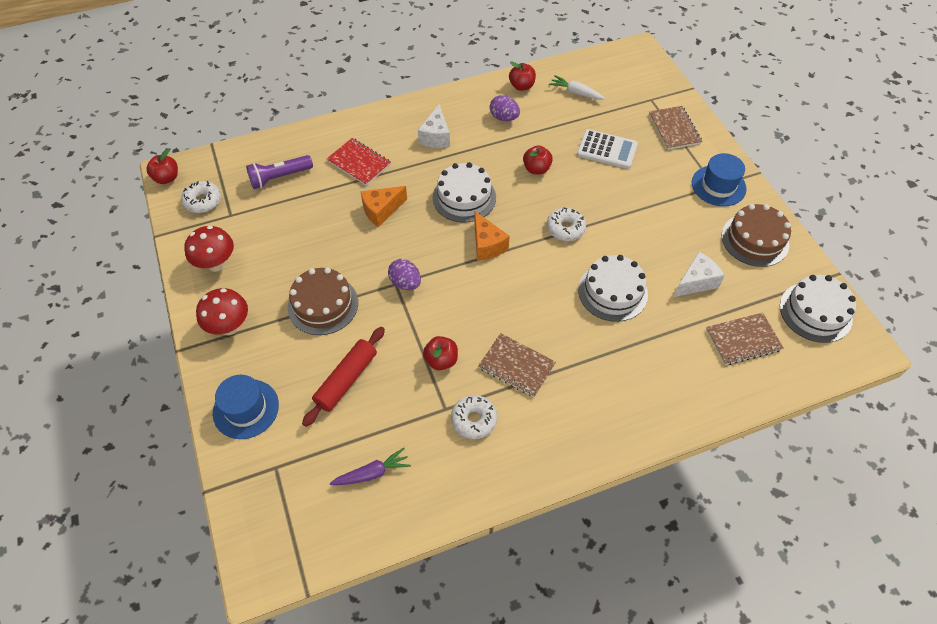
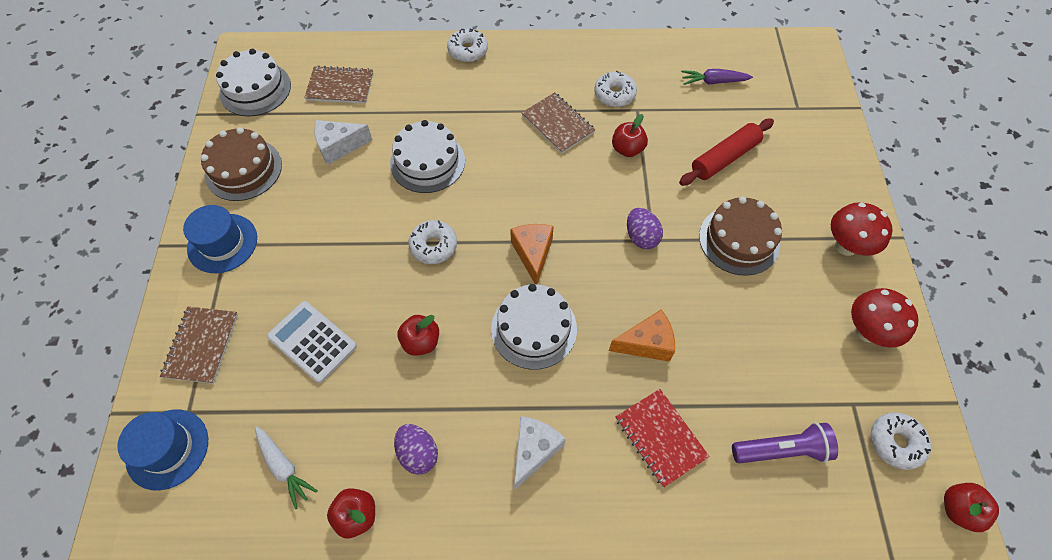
camera: 160 degrees left, 5 degrees up
(246, 409) = (825, 160): blue hat -> blue hat (167, 449)
(650, 425) = (468, 51): none -> white donut

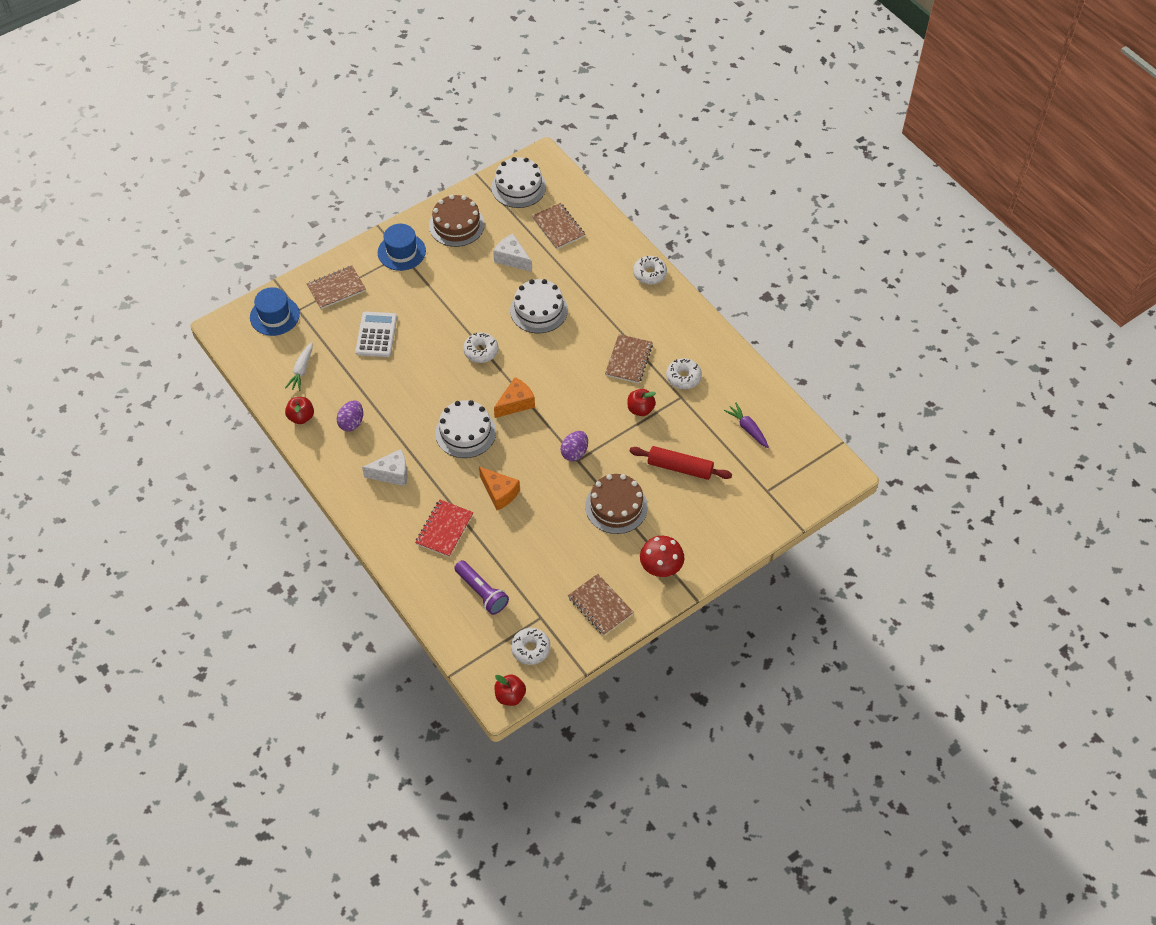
camera: 55 degrees right, 5 degrees down
(421, 342) = (415, 384): red apple -> none
(867, 331) = (600, 605): red mushroom -> brown notebook

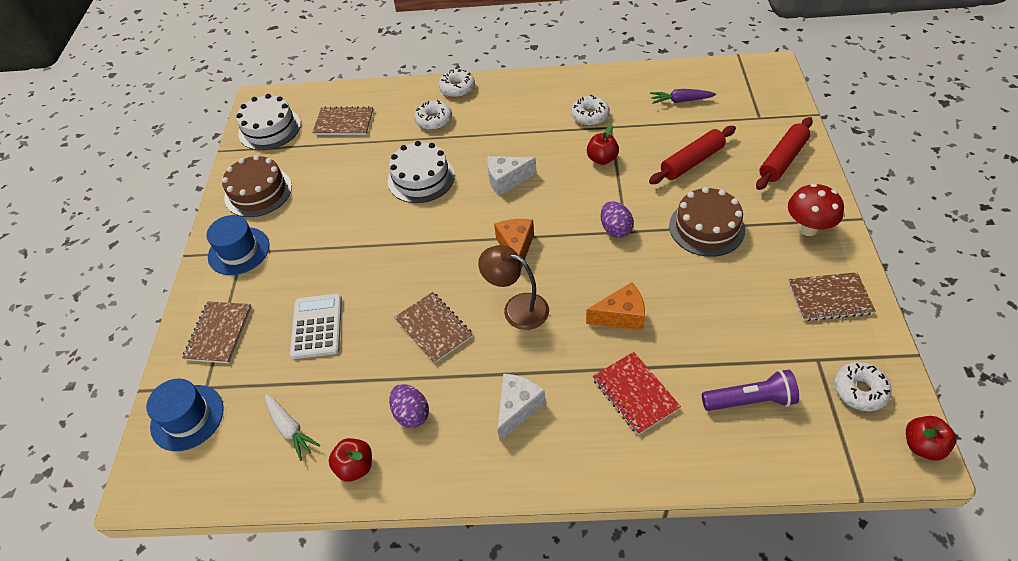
camera: 50 degrees left, 5 degrees down
(376, 335) = (317, 326): white calculator -> white calculator turned 45 degrees clockwise
(465, 432) = (517, 308): white cake -> brown lamp
(481, 351) = (426, 245): white donut -> white donut (434, 120)
(512, 259) = (342, 170): white cheese -> white cheese (506, 180)
(629, 360) = (538, 142): brown notebook -> brown notebook (434, 328)
(726, 525) = (782, 160): none -> red rolling pin

